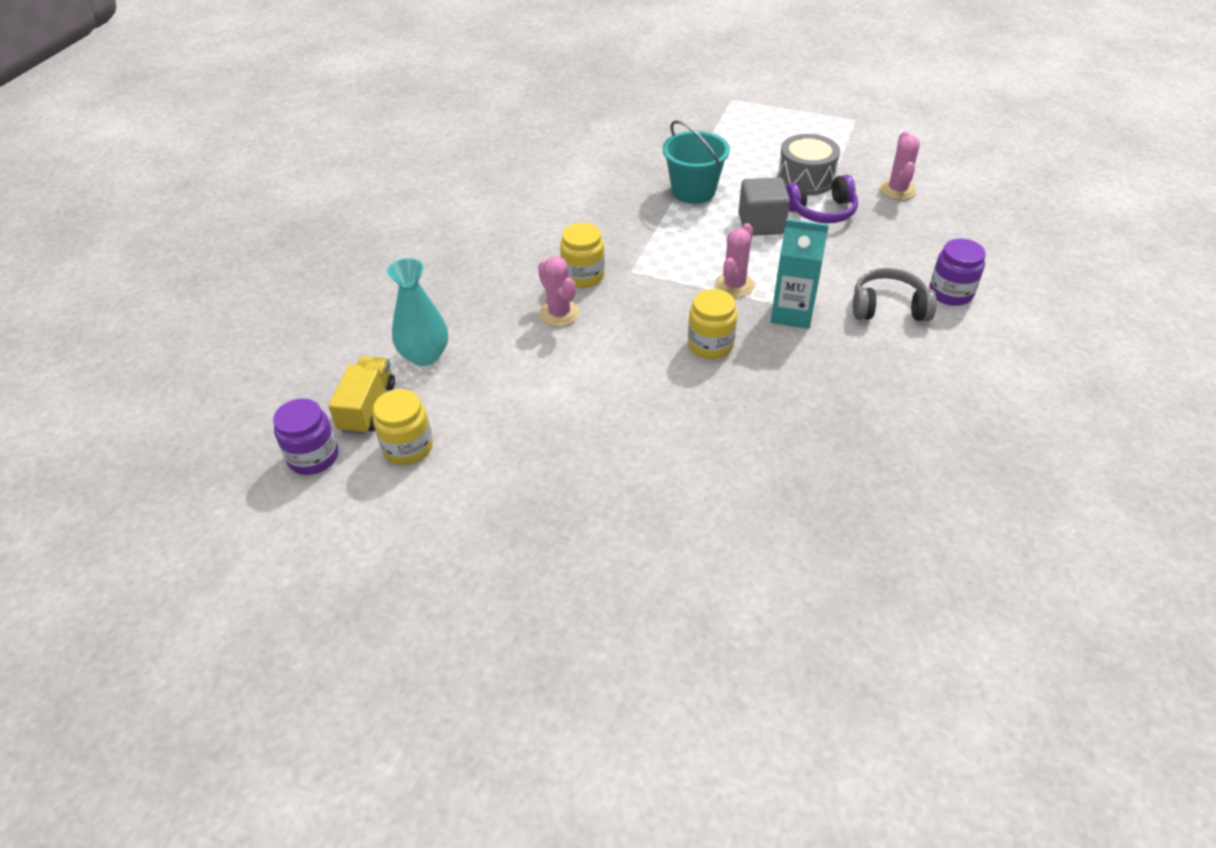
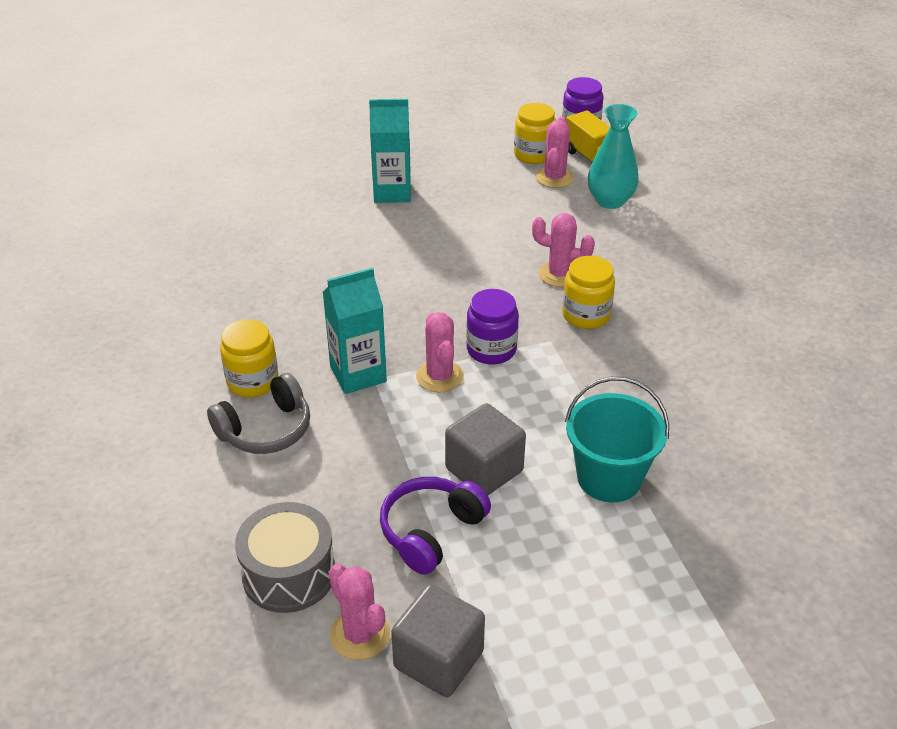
camera: 140 degrees right, 5 degrees down
(431, 407) = (554, 178): none -> pink cactus
(598, 478) = (392, 192): none -> turquoise carton
(710, 345) = (405, 310): yellow jar -> yellow jar (252, 381)
(805, 179) = (498, 582): grey drum -> grey drum (289, 573)
(863, 167) = (438, 659): none -> grey cube
(950, 293) = (206, 483): purple jar -> purple jar (491, 349)

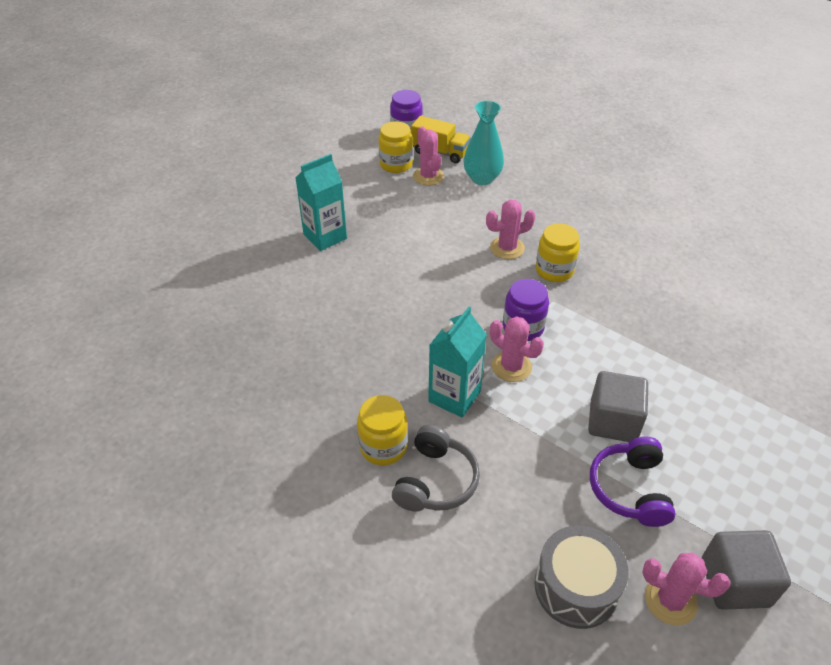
camera: 35 degrees left, 5 degrees up
(609, 478) = (688, 381): turquoise bucket -> none

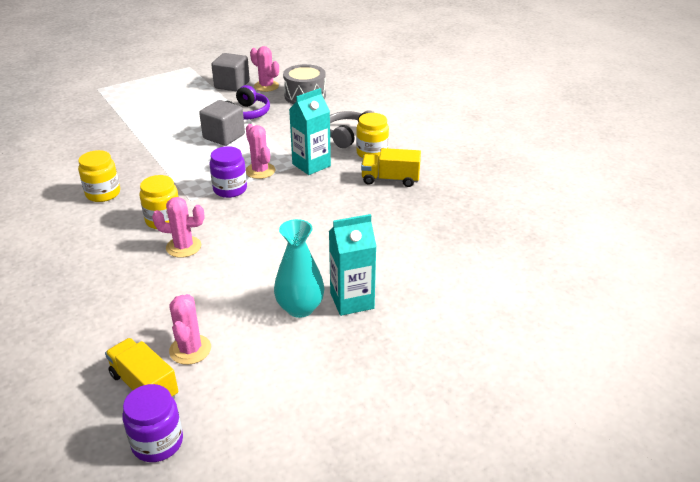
camera: 160 degrees left, 10 degrees down
(339, 397) = (390, 179): none -> yellow truck
(396, 164) = (216, 380): yellow jar -> yellow jar (103, 193)
(482, 178) = (132, 329): turquoise vase -> turquoise vase (300, 308)

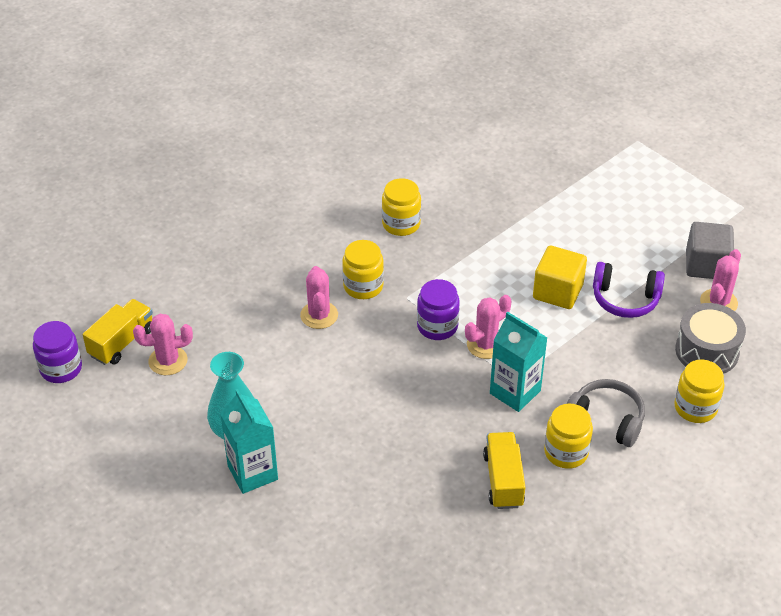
camera: 80 degrees right, 10 degrees up
(224, 136) = (557, 291): grey cube -> yellow cube
(349, 106) = (695, 407): none -> yellow jar

